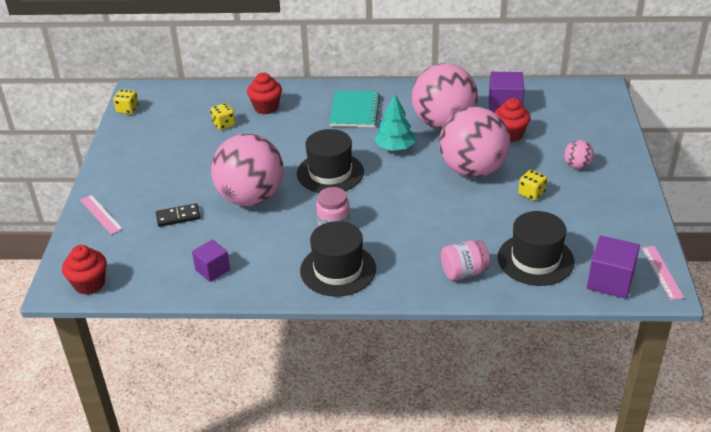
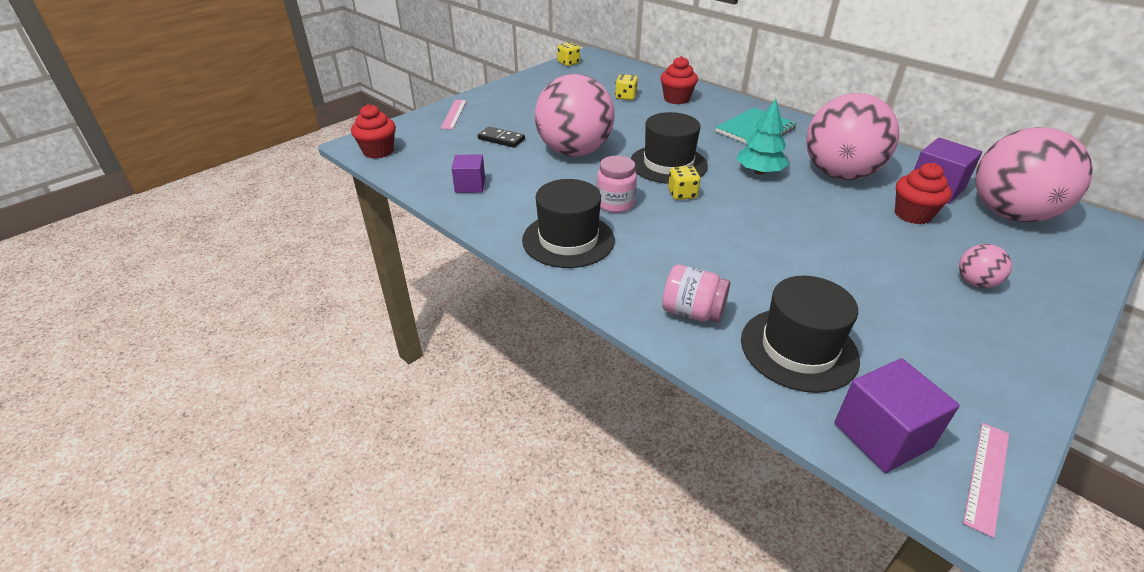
camera: 40 degrees right, 0 degrees up
(472, 170) = (824, 226): pink ball -> pink ball (1010, 214)
(531, 193) = (874, 280): yellow dice -> yellow dice (682, 194)

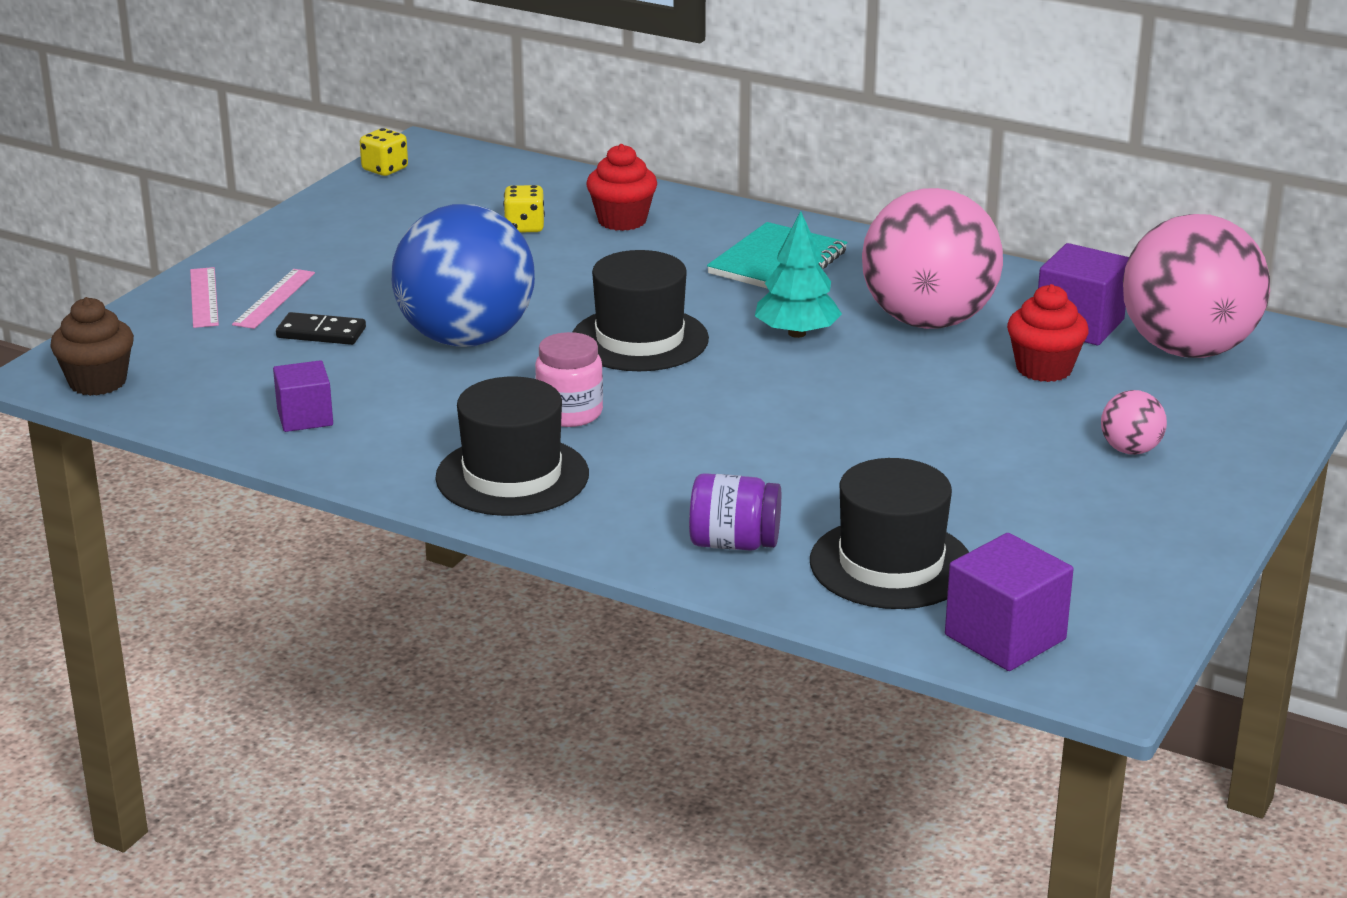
camera: 15 degrees left, 10 degrees down
(378, 151) = (98, 382): red cupcake -> brown cupcake
(574, 151) = (466, 338): pink ball -> blue ball
(682, 194) = (676, 385): yellow dice -> none
(692, 312) = (734, 543): pink jar -> purple jar
(986, 476) = (1128, 655): pink ruler -> pink ruler (274, 298)

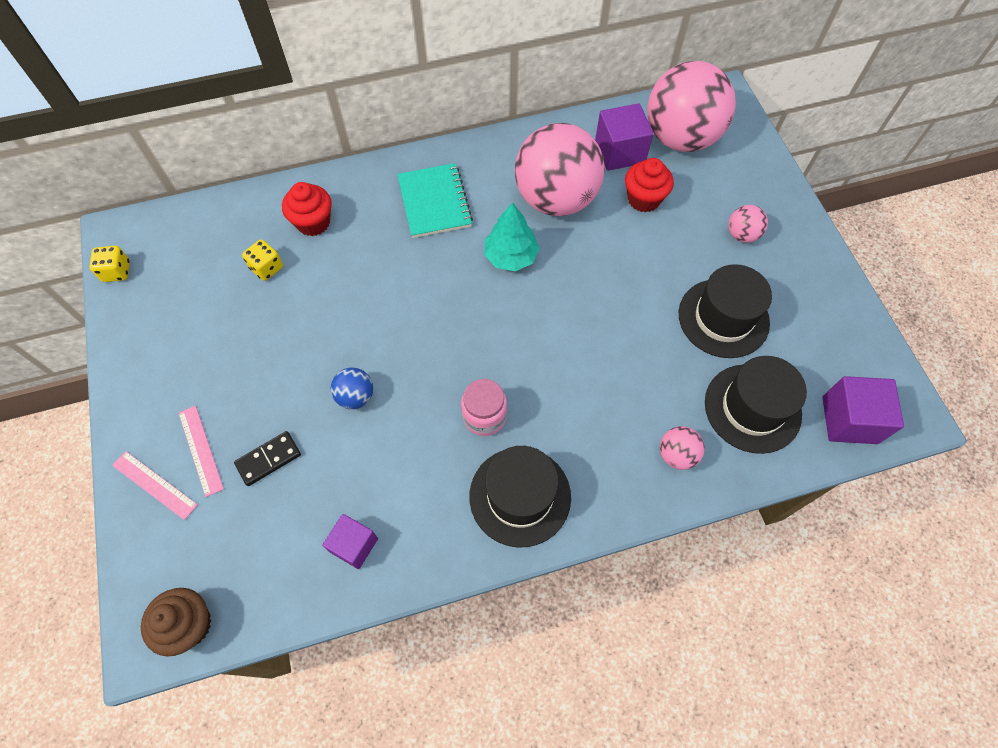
camera: 45 degrees left, 35 degrees up
(466, 338) = (355, 396): blue ball -> blue ball, size x0.42
(639, 339) = (444, 323): black hat -> black hat (723, 318)
(734, 543) = (677, 454): purple jar -> pink ball

